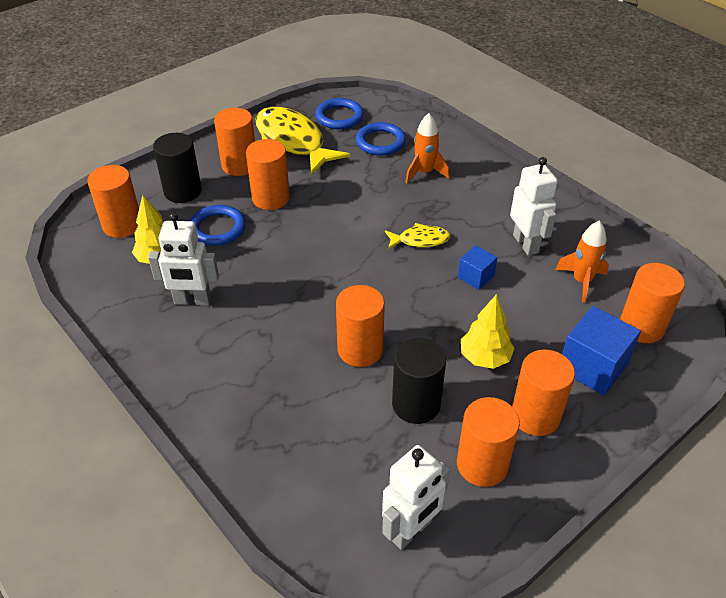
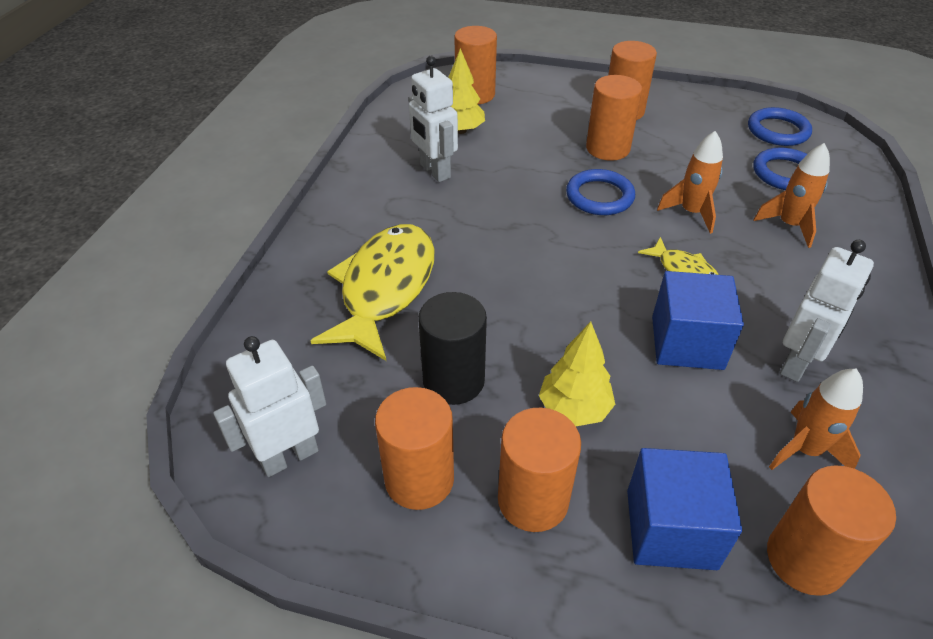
camera: 55 degrees right, 0 degrees up
(183, 191) = (550, 101): black cylinder -> none
(217, 228) = (532, 140): blue ring -> blue ring (599, 196)
(292, 142) = (698, 123): yellow fish -> yellow fish (385, 288)
(360, 349) = (484, 302): orange cylinder -> none
(373, 203) = (691, 213): none -> orange rocket
(411, 530) = (289, 456): white robot -> white robot turned 135 degrees clockwise
(476, 277) = (687, 342): blue cube -> blue cube, size x1.75

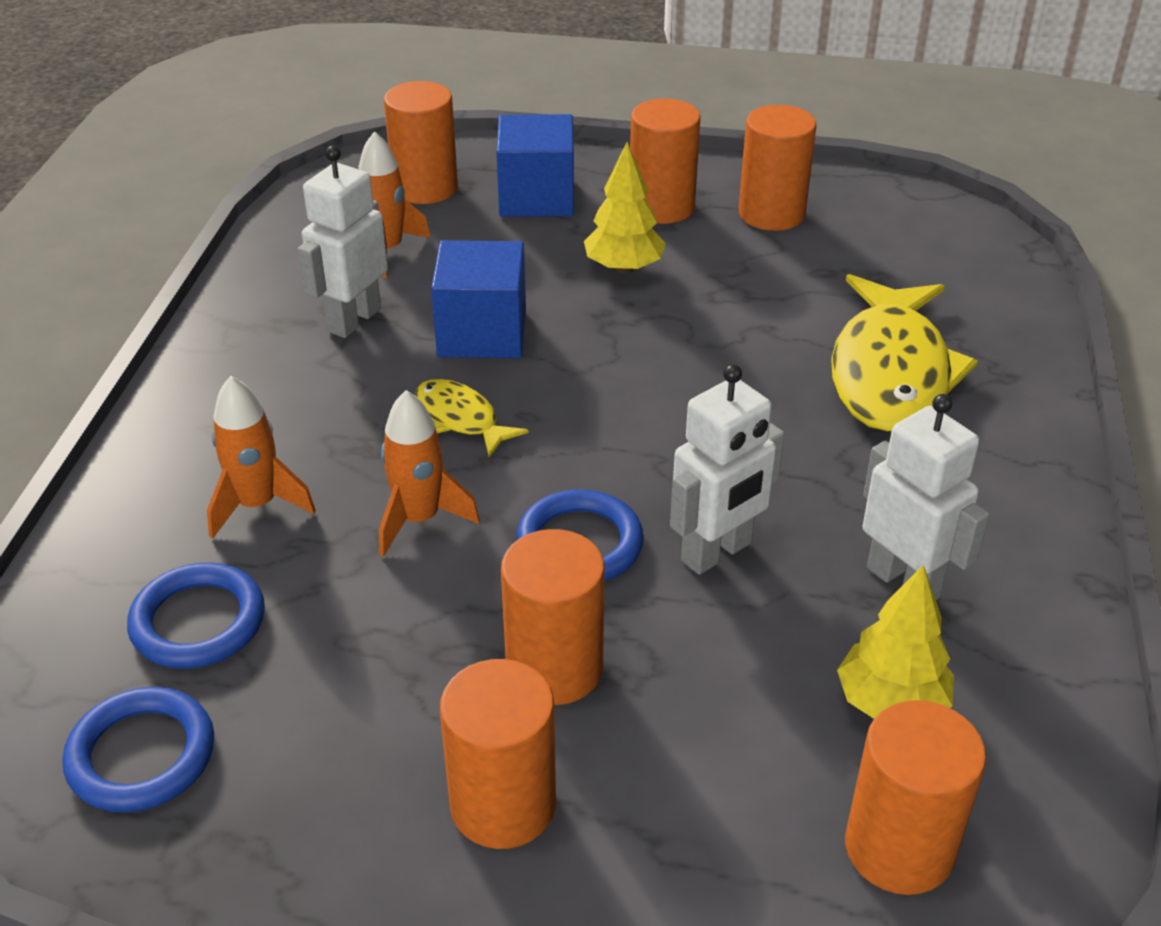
camera: 175 degrees right, 5 degrees down
(289, 456) = (905, 221): white robot -> white robot (717, 553)
(453, 380) = (762, 284): black cylinder -> none

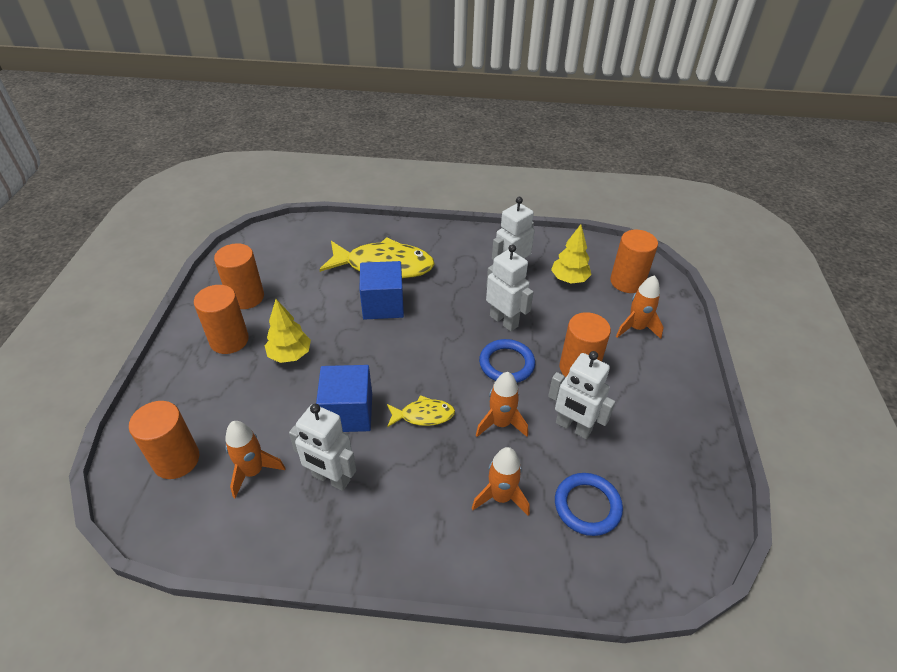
camera: 95 degrees left, 5 degrees up
(141, 755) = (669, 510): blue ring -> none
(386, 630) = (573, 427): none -> white robot
(460, 419) = (423, 415): yellow fish -> yellow fish turned 135 degrees counterclockwise
(503, 805) = (647, 379): orange cylinder -> none
(536, 197) = (204, 398): blue cube -> blue cube (383, 305)
(694, 824) = (636, 328): none -> orange rocket

